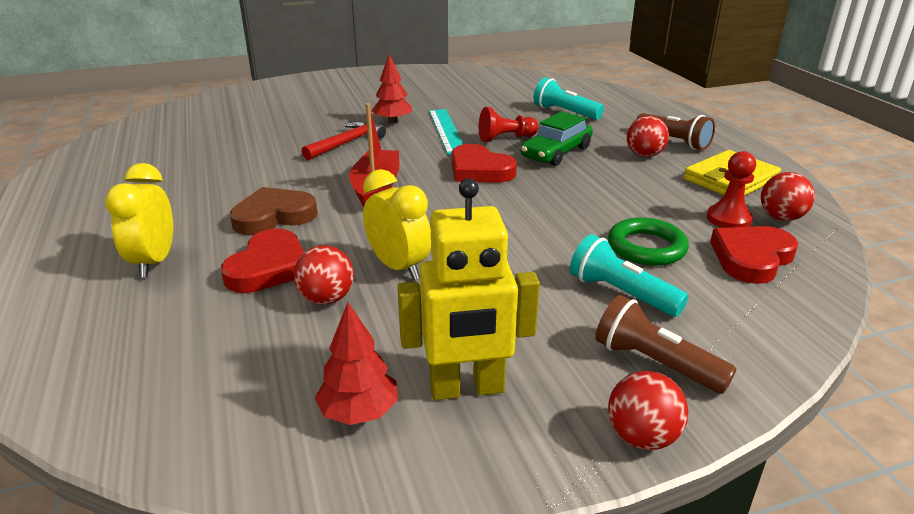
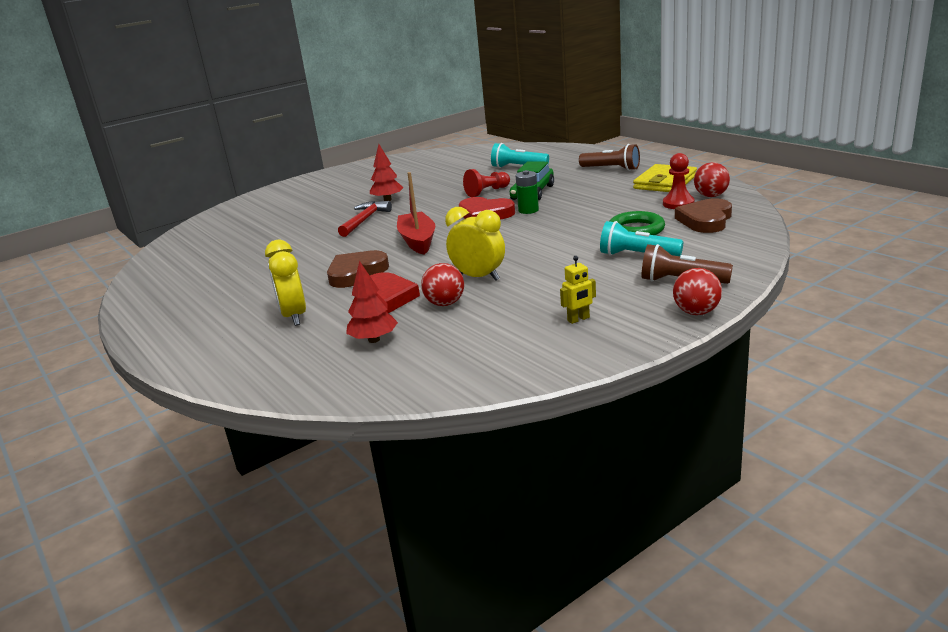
camera: 15 degrees left, 5 degrees down
(359, 412) = (522, 345): red tree -> red tree (374, 340)
(446, 130) = (437, 196): turquoise ruler -> none
(466, 389) = (578, 319): yellow robot -> yellow robot, size x0.45
(533, 178) = (528, 210): none -> green battery
(644, 155) = (597, 181): red ball -> none
(751, 258) = (705, 220): red heart -> brown heart

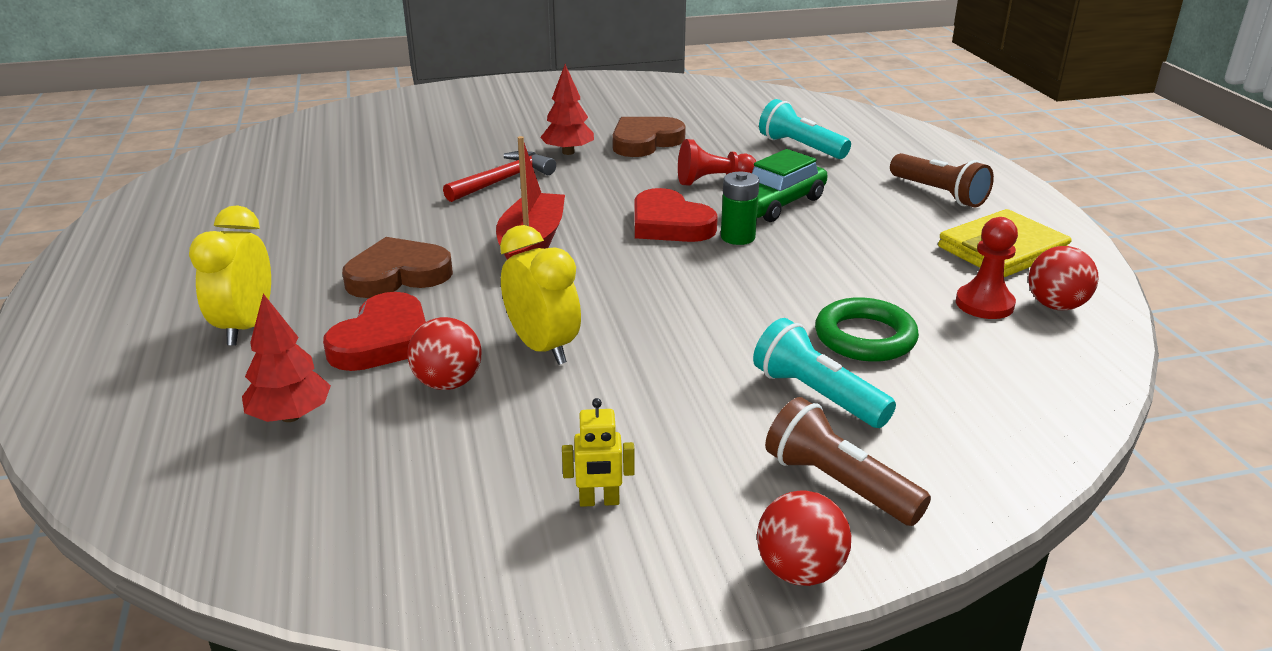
camera: 20 degrees right, 5 degrees up
(705, 220) = (1000, 358): brown heart -> brown heart (645, 142)

